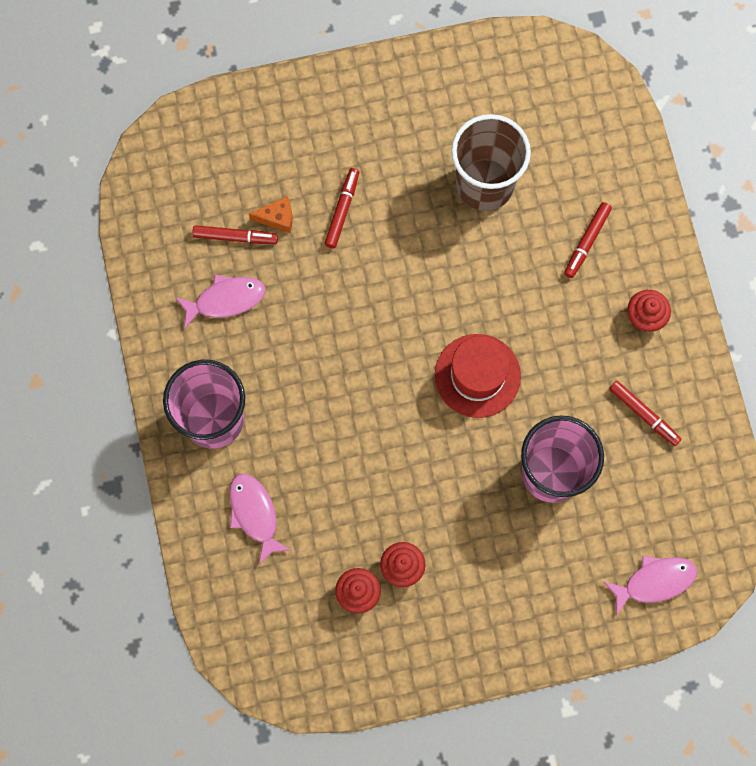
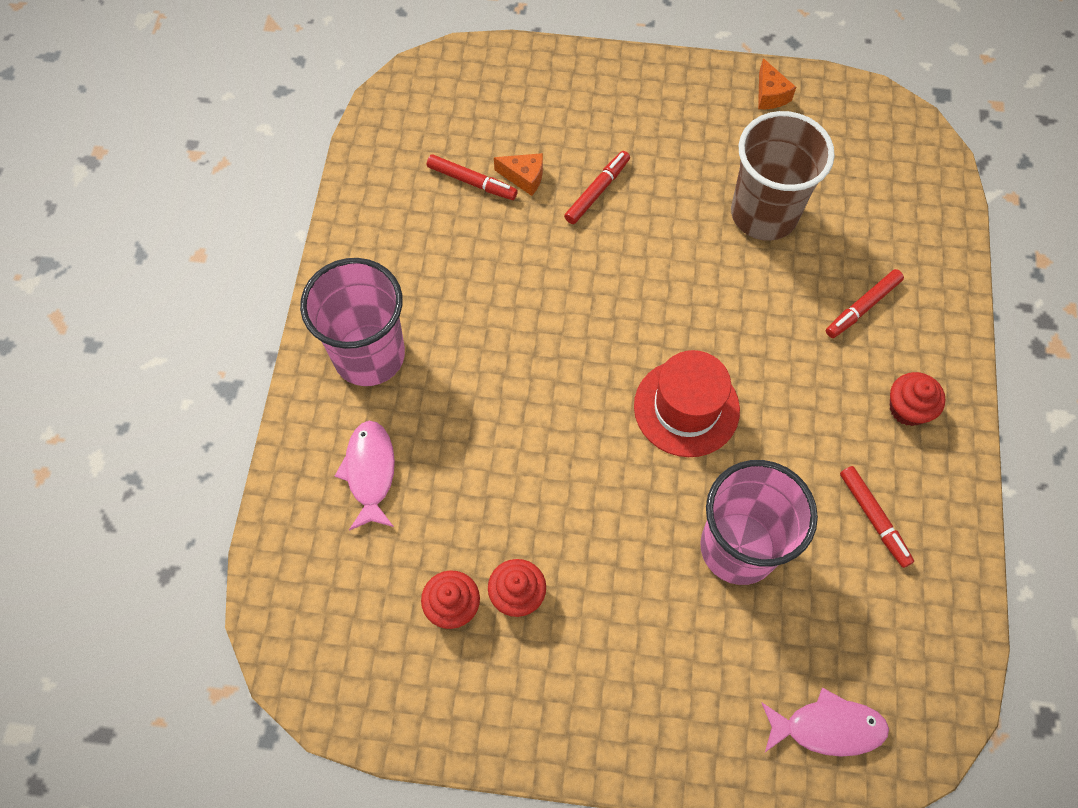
camera: 20 degrees right, 10 degrees down
(225, 300) = (435, 239): pink fish -> none
(455, 68) = (770, 95): none -> orange cheese

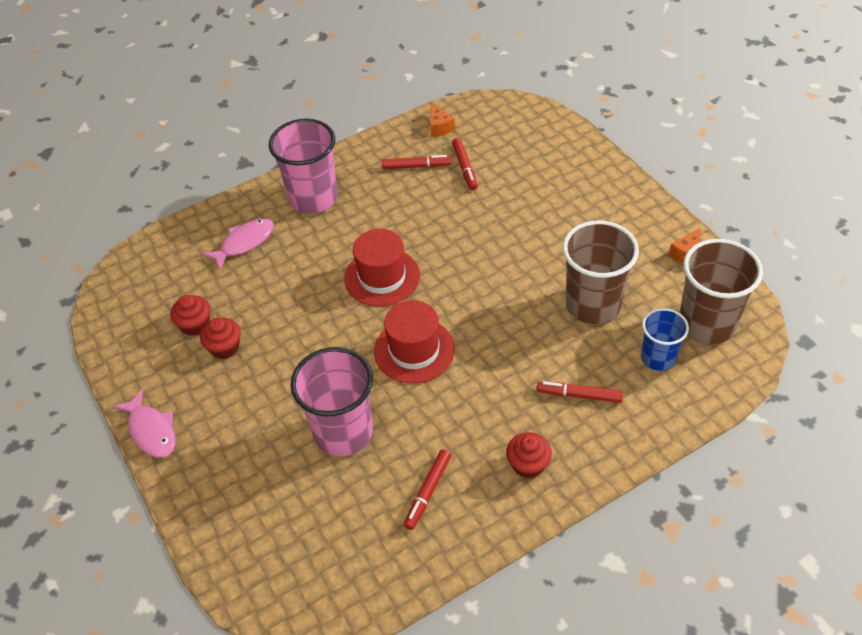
camera: 55 degrees right, 15 degrees down
(524, 177) = (492, 186): orange cheese -> orange cheese (439, 127)
(557, 368) = (382, 277): none -> red hat
(597, 191) = (519, 221): red marker -> red marker (416, 166)
(828, 727) = (260, 551): pink fish -> pink fish (151, 431)
(864, 146) = (706, 324): none -> brown cup
(871, 213) = (658, 358): none -> blue cup

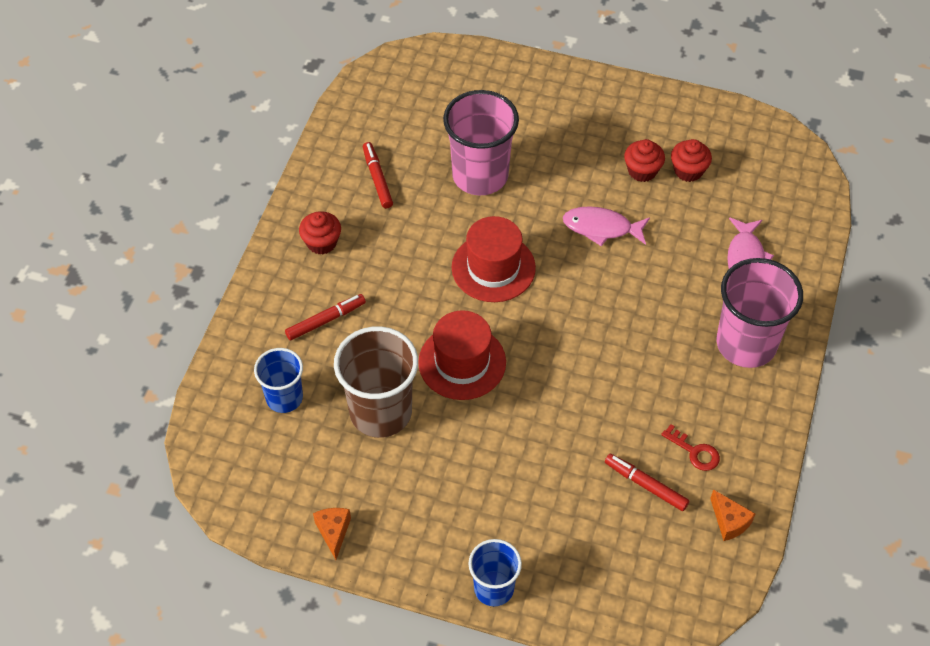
camera: 135 degrees right, 5 degrees up
(151, 431) = (615, 89): pink fish -> pink fish (601, 228)
(382, 277) = (590, 311): red hat -> red hat (462, 362)
(416, 166) = (694, 451): red marker -> red key
(439, 127) = (729, 521): orange cheese -> orange cheese turned 150 degrees counterclockwise
(608, 172) = (494, 588): none -> blue cup
(706, 324) = (263, 462): brown cup -> none

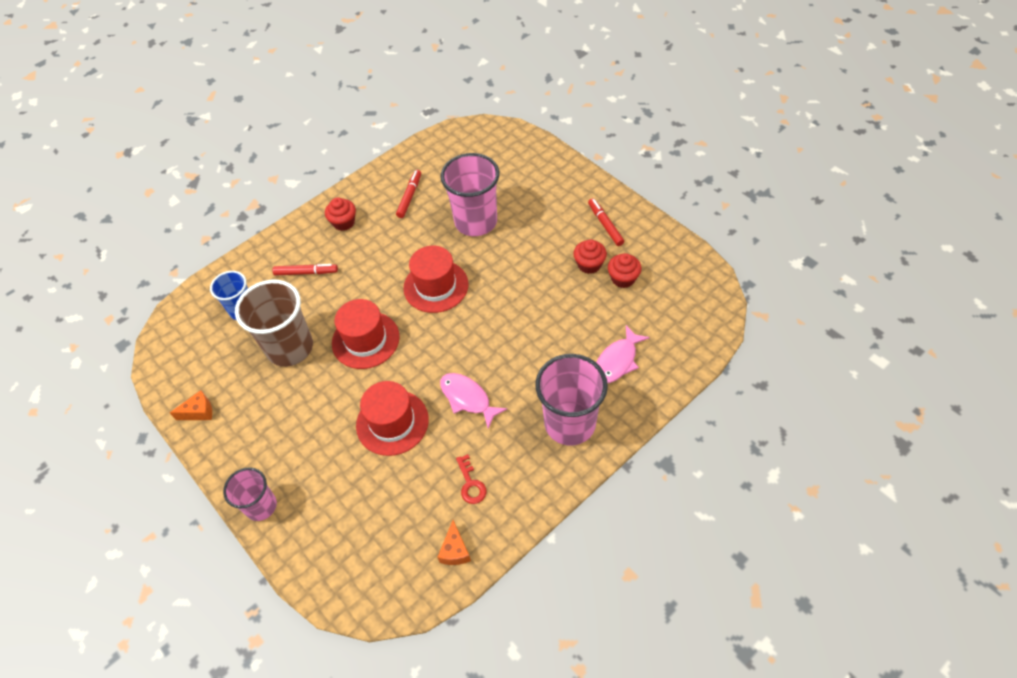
camera: 35 degrees right, 0 degrees up
(333, 532) = (199, 412): orange cheese -> orange cheese turned 45 degrees clockwise
(494, 588) = (261, 506): blue cup -> pink cup
(564, 433) = (392, 422): none -> red hat
(601, 228) = (529, 292): pink fish -> pink fish (467, 398)
(645, 485) = (417, 489): red marker -> red marker (605, 225)

